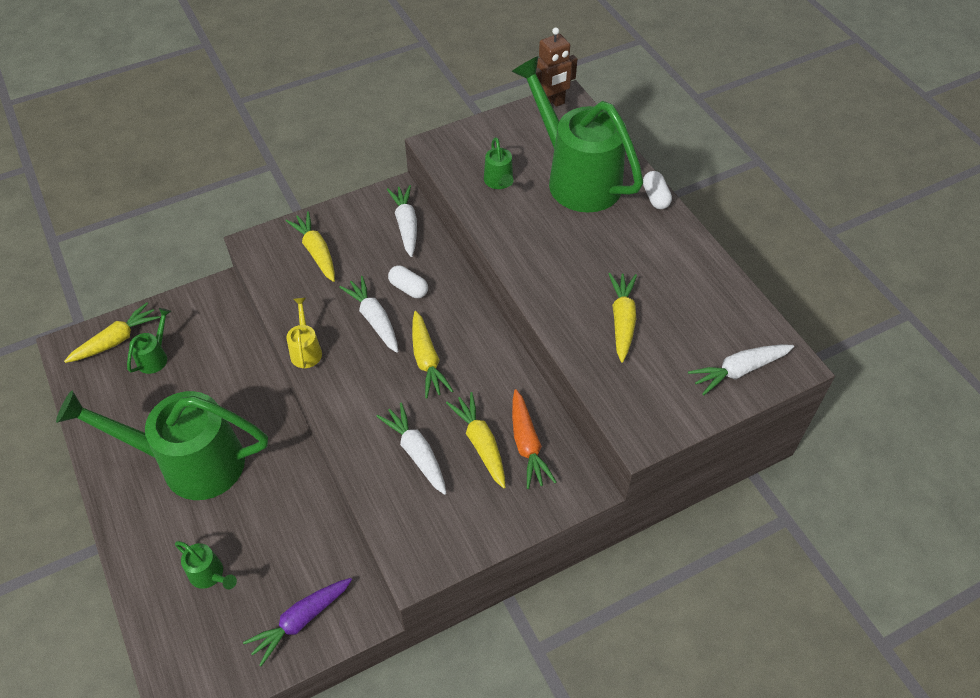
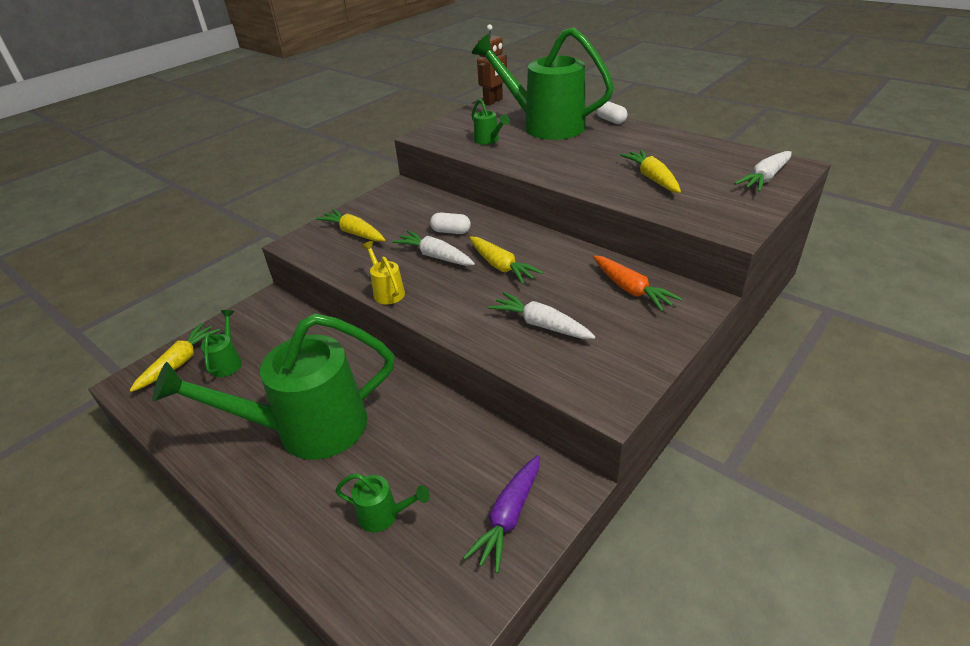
camera: 20 degrees left, 15 degrees down
(406, 225) = (421, 200): white carrot -> none
(480, 443) = (591, 301): yellow carrot -> none

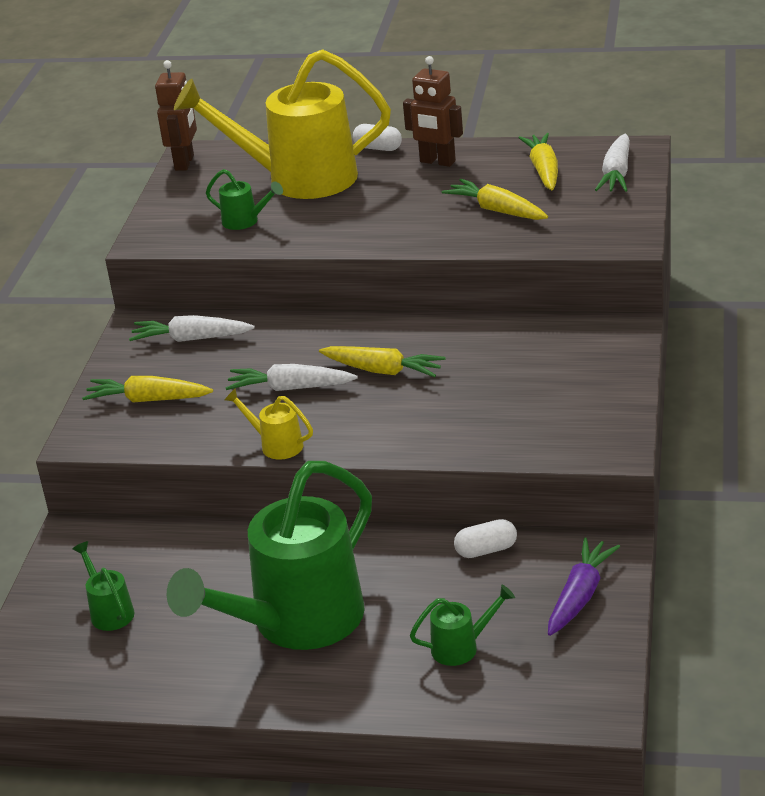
camera: 30 degrees left, 5 degrees down
(180, 362) = (43, 638): yellow carrot -> yellow carrot (543, 170)
(451, 231) = (277, 354): white capsule -> white capsule (486, 550)
(508, 517) = (580, 595): purple carrot -> purple carrot turned 150 degrees counterclockwise
(540, 324) = (487, 411): white carrot -> white carrot (191, 339)
(545, 125) = (299, 179): green watering can -> yellow watering can
(631, 290) = (549, 343): orange carrot -> none
(640, 137) = (437, 162): none -> brown robot

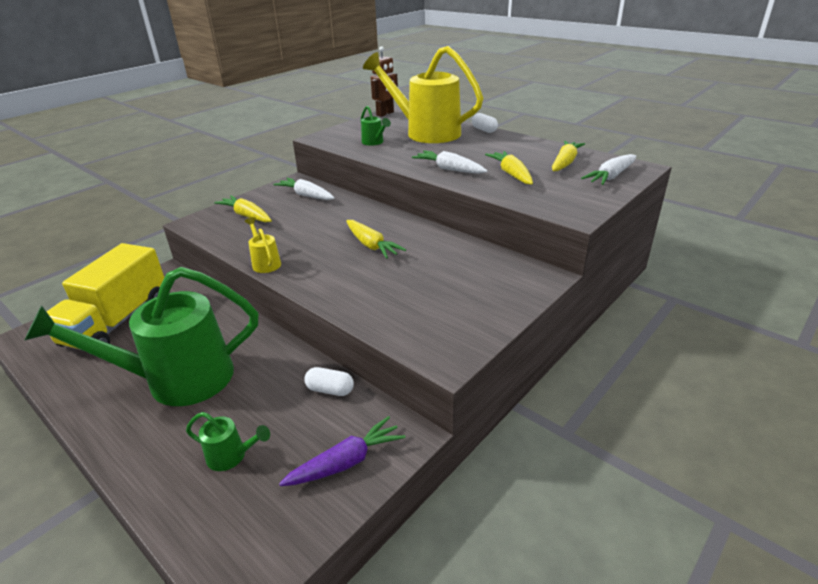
camera: 30 degrees right, 0 degrees up
(109, 611) = (117, 322): green watering can -> yellow truck
(290, 388) = (314, 236): white carrot -> white carrot (449, 169)
(437, 162) = (507, 143): brown robot -> none

